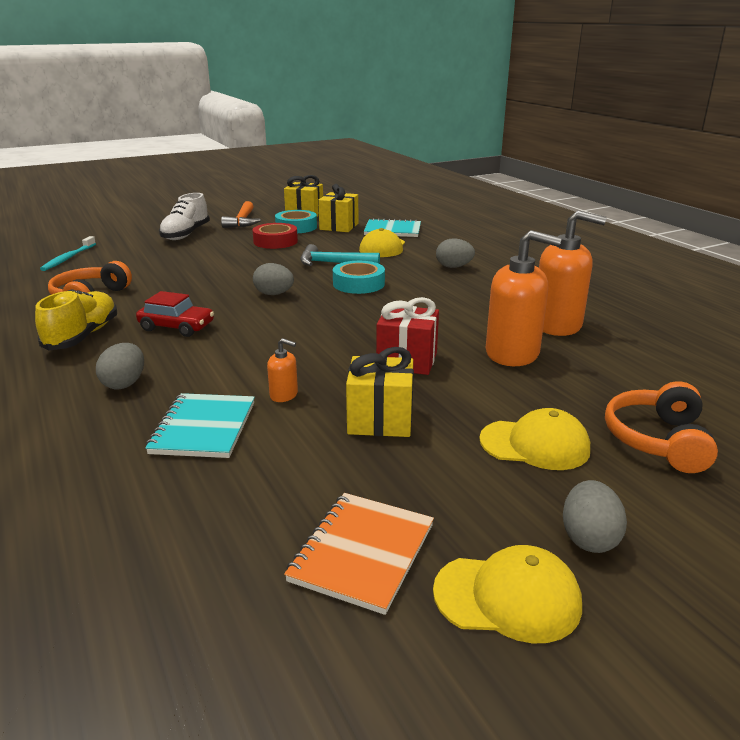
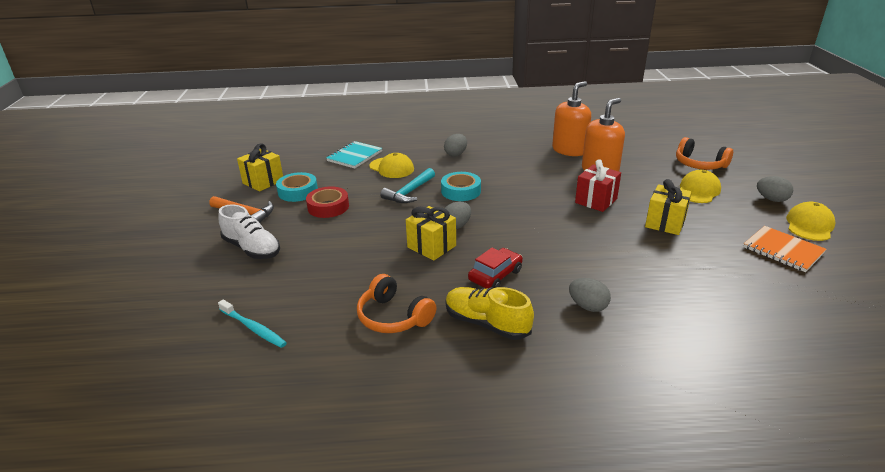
camera: 65 degrees left, 5 degrees up
(204, 428) = (660, 280): turquoise notebook -> none
(284, 395) = (626, 247): orange soap dispenser -> none
(339, 226) = (319, 174): yellow gift -> yellow gift (431, 246)

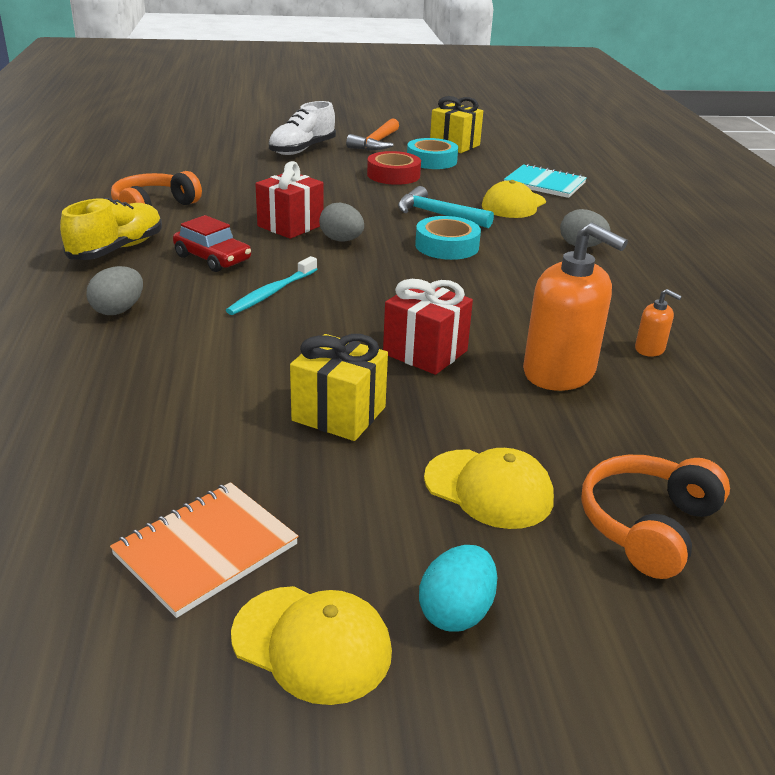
camera: 85 degrees right, 0 degrees up
(253, 328) = (165, 158): turquoise toothbrush -> turquoise toothbrush (272, 292)
(431, 246) = (290, 225): yellow gift -> red gift
(569, 150) = (650, 349): orange soap dispenser -> orange soap dispenser, size x0.45
(771, 199) = (456, 612): grey egg -> turquoise egg

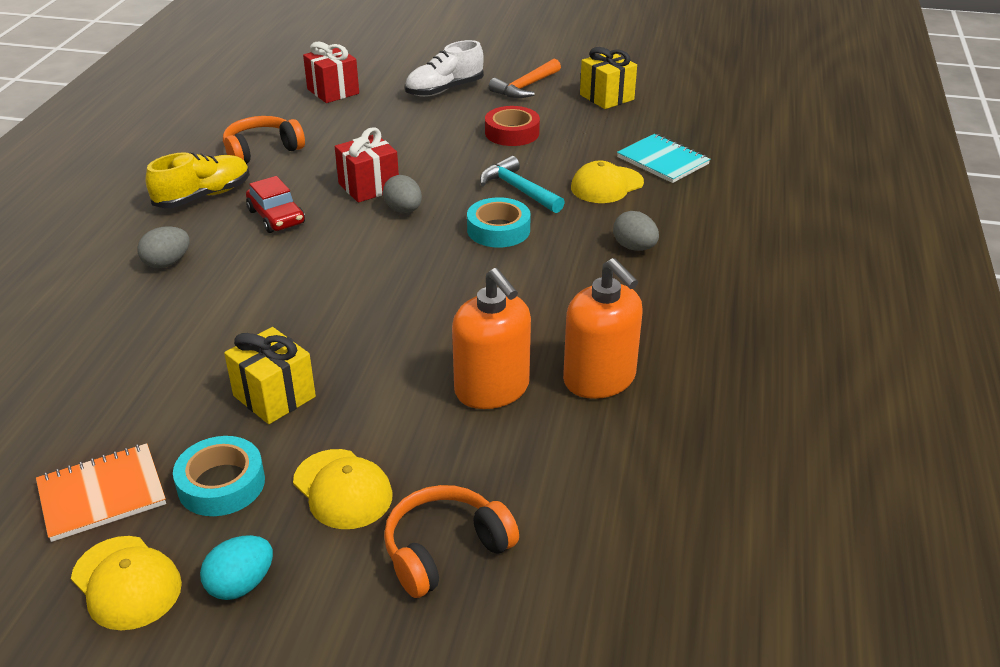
camera: 20 degrees right, 5 degrees up
(272, 292) = (302, 262): turquoise toothbrush -> none
(425, 352) = (389, 347): red gift -> red gift (333, 91)
(431, 160) = (566, 117): turquoise tape -> turquoise tape (221, 484)
(650, 349) = (599, 379): orange soap dispenser -> orange soap dispenser, size x2.24

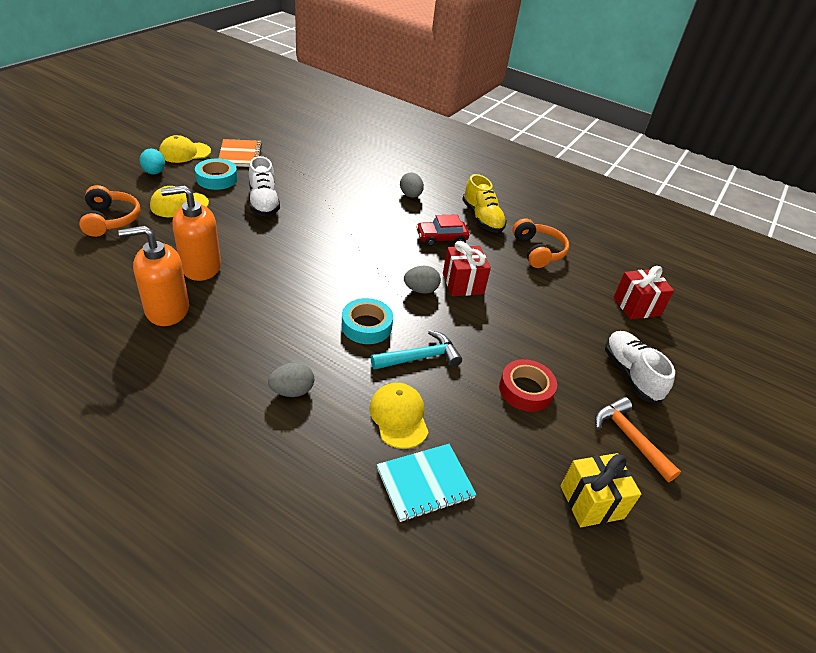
camera: 105 degrees right, 5 degrees up
(274, 396) = (264, 202): yellow gift -> white shoe

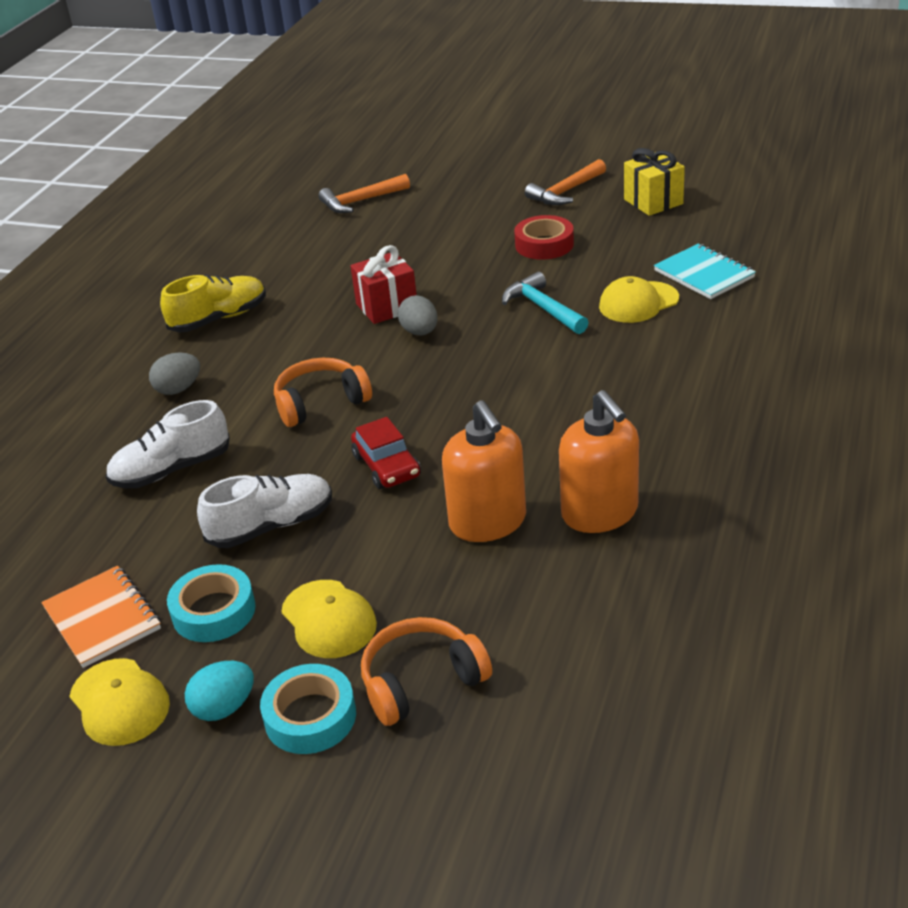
camera: 95 degrees left, 5 degrees down
(240, 155) = (102, 618): orange notebook -> orange notebook turned 75 degrees clockwise
(292, 391) = (658, 372): grey egg -> none
(366, 326) = (516, 353): turquoise tape -> turquoise tape (310, 717)
(441, 238) = (290, 340): red car -> red car (386, 466)
(538, 251) = (281, 268): orange headphones -> orange headphones (320, 402)
(631, 374) = (478, 197): white shoe -> white shoe (172, 470)
(636, 306) = (360, 201): red gift -> orange hammer

